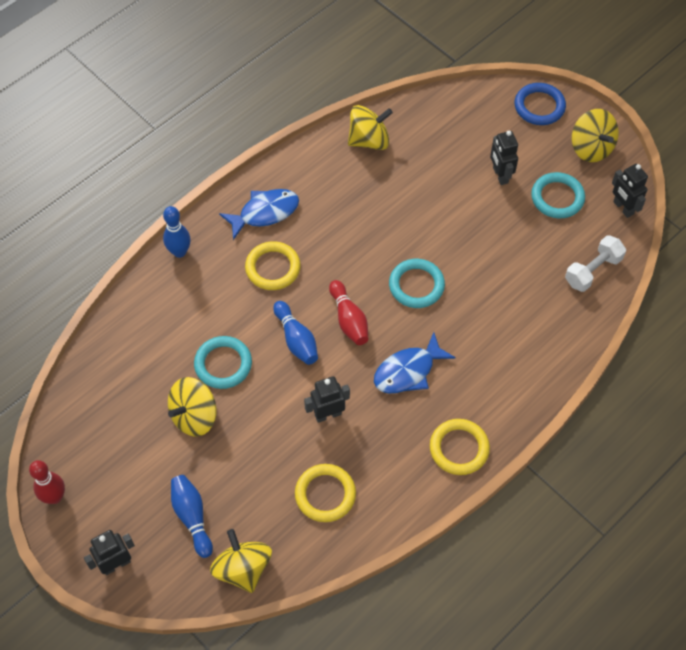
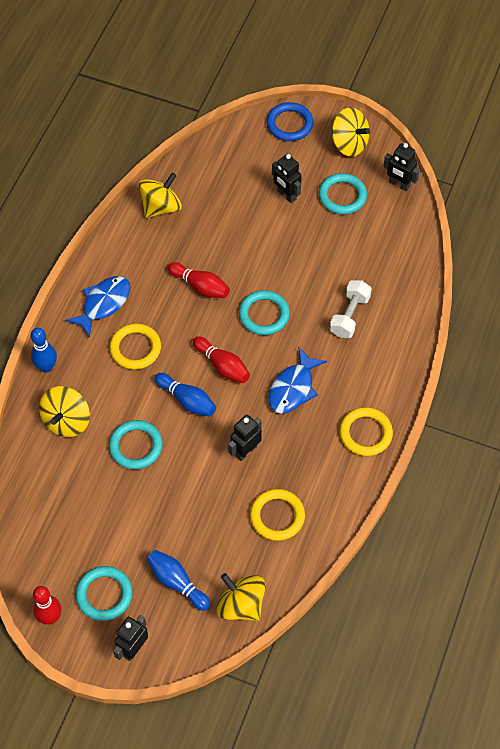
camera: 25 degrees left, 0 degrees up
(117, 498) = (104, 594): none -> turquoise ring
(194, 416) = (134, 500): yellow spinning top -> yellow spinning top (67, 421)
(367, 232) = (200, 286): none -> red bowling pin
(592, 270) = (400, 245): white dumbbell -> white dumbbell (349, 315)

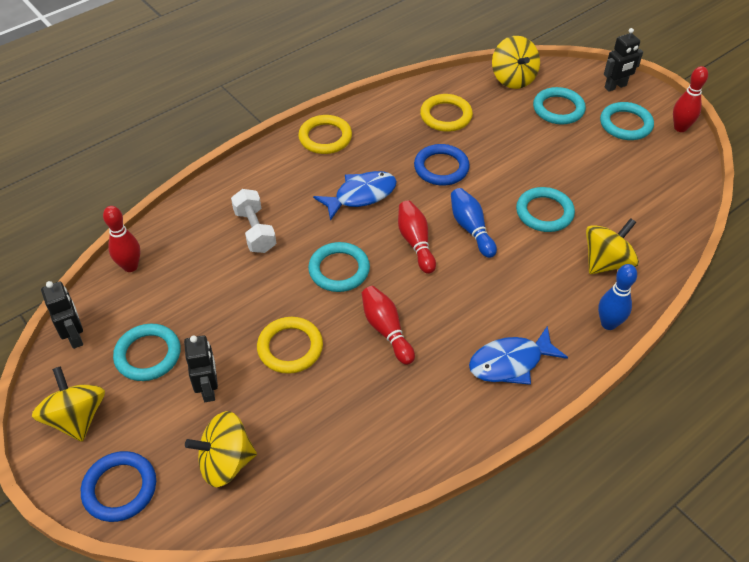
camera: 150 degrees left, 10 degrees down
(135, 348) = (498, 298): yellow ring -> yellow ring (290, 347)
(161, 207) = (371, 453): yellow spinning top -> yellow spinning top (226, 462)
(177, 582) = (558, 109): blue bowling pin -> turquoise ring
(245, 451) = (441, 168): black robot -> blue ring
(349, 315) = (255, 231): white dumbbell -> white dumbbell turned 75 degrees counterclockwise
(411, 245) = (130, 266): none -> red bowling pin

